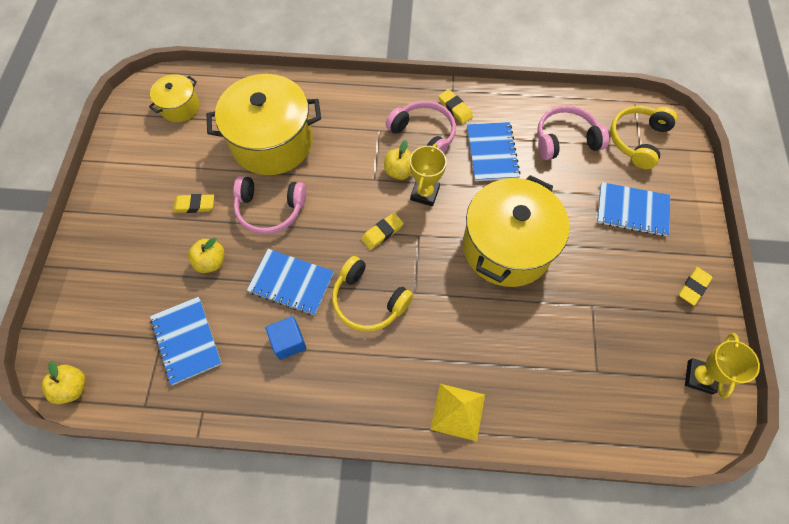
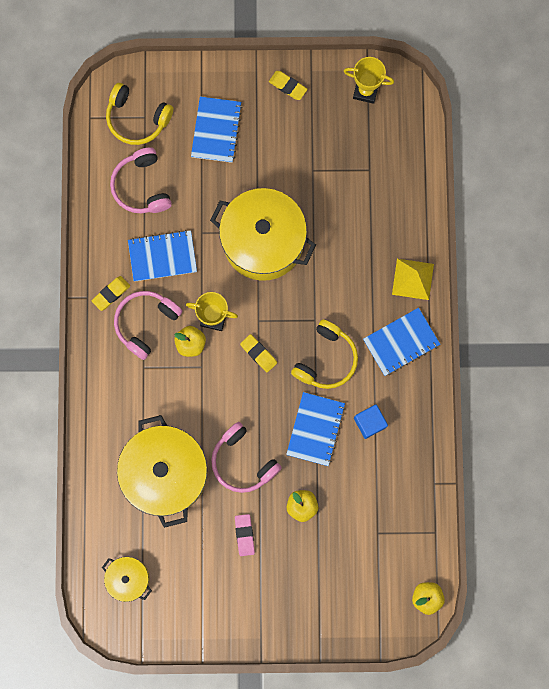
camera: 95 degrees left, 15 degrees up
(186, 341) = (377, 510): blue notebook -> blue notebook (401, 342)
(194, 205) = (244, 535): yellow eraser -> pink eraser
(270, 209) = (243, 461): pink headphones -> pink headphones turned 135 degrees clockwise

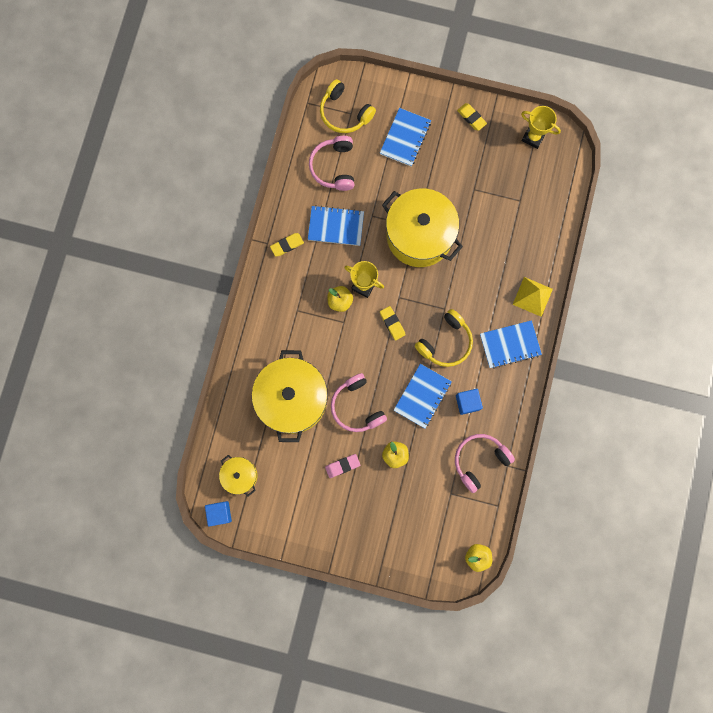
camera: 15 degrees right, 0 degrees up
(116, 628) = (220, 513): none -> blue cube
(146, 323) = (308, 276): pink headphones -> pink headphones (479, 460)
(244, 535) = (342, 466): pink eraser -> pink eraser turned 60 degrees clockwise

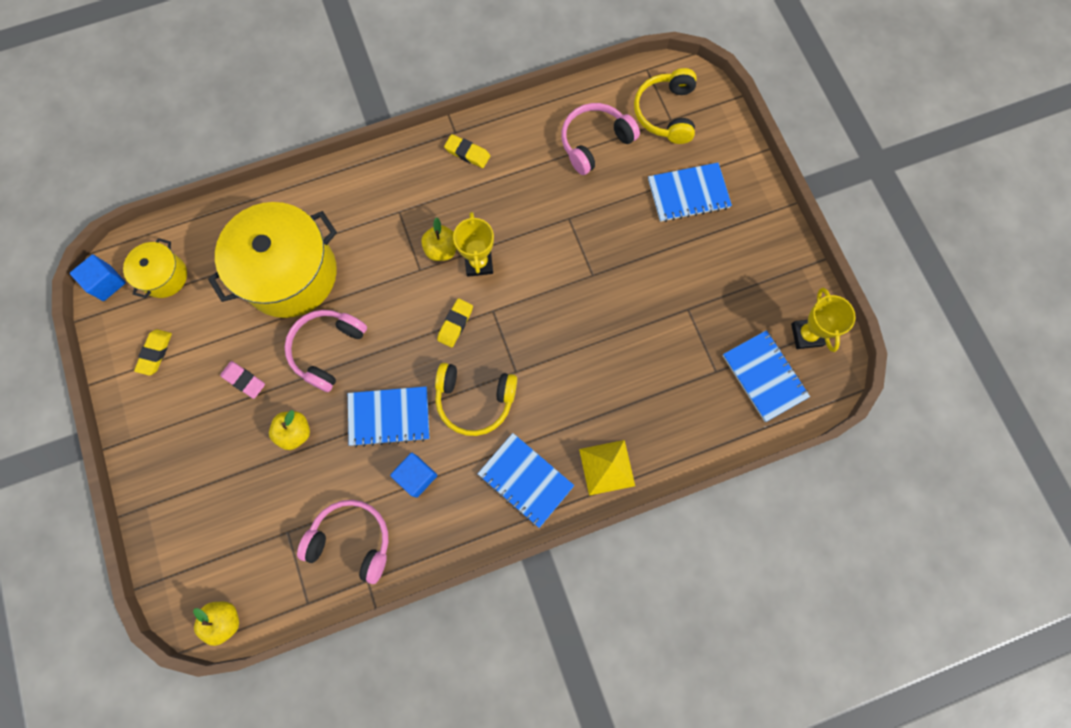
camera: 55 degrees right, 5 degrees down
(336, 226) = (527, 188): blue notebook -> blue notebook (764, 376)
(419, 235) = (584, 285): yellow pot -> none
(471, 118) = (771, 249): yellow eraser -> yellow eraser (155, 353)

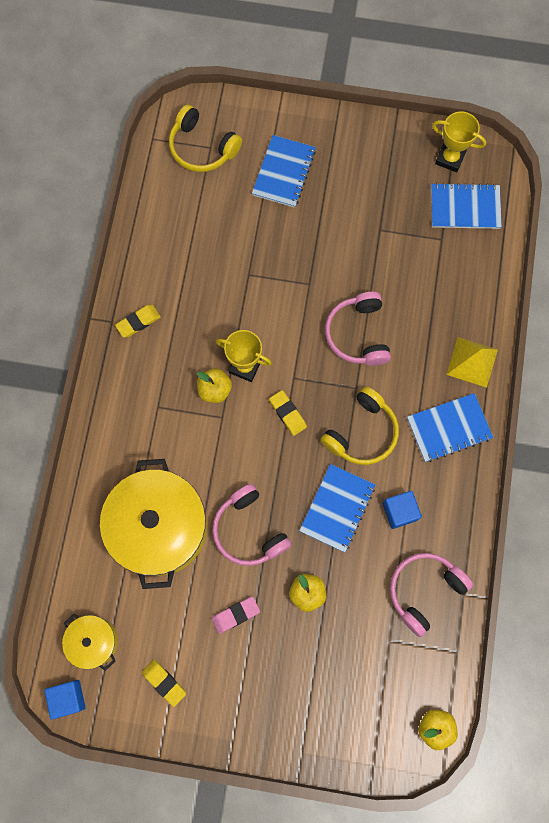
camera: 60 degrees left, 0 degrees up
(595, 142) = (193, 216): pink headphones -> pink headphones (358, 334)

